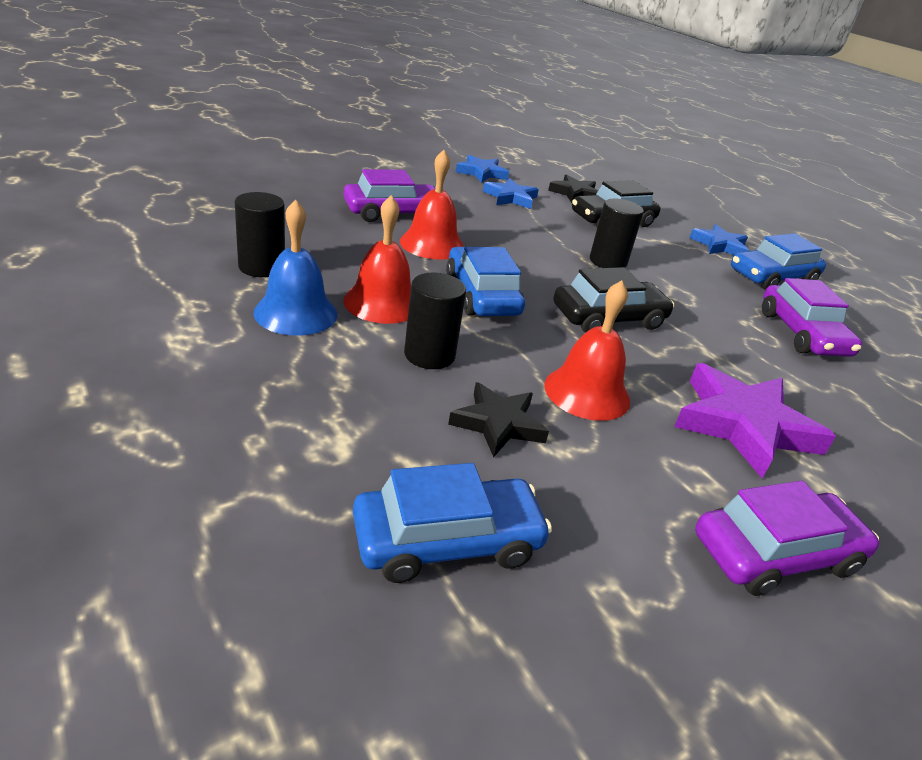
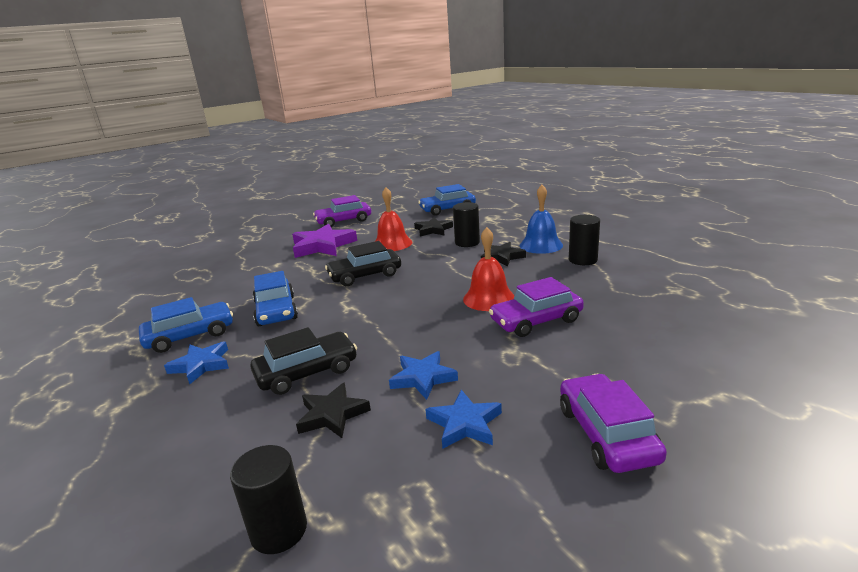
camera: 175 degrees left, 10 degrees down
(382, 303) = (501, 257): red bell -> black star
(482, 295) = (445, 272): blue car -> blue car (276, 311)
(608, 262) = (343, 316): black cylinder -> black cylinder (279, 530)
(802, 334) = (230, 292): purple car -> purple car (606, 434)

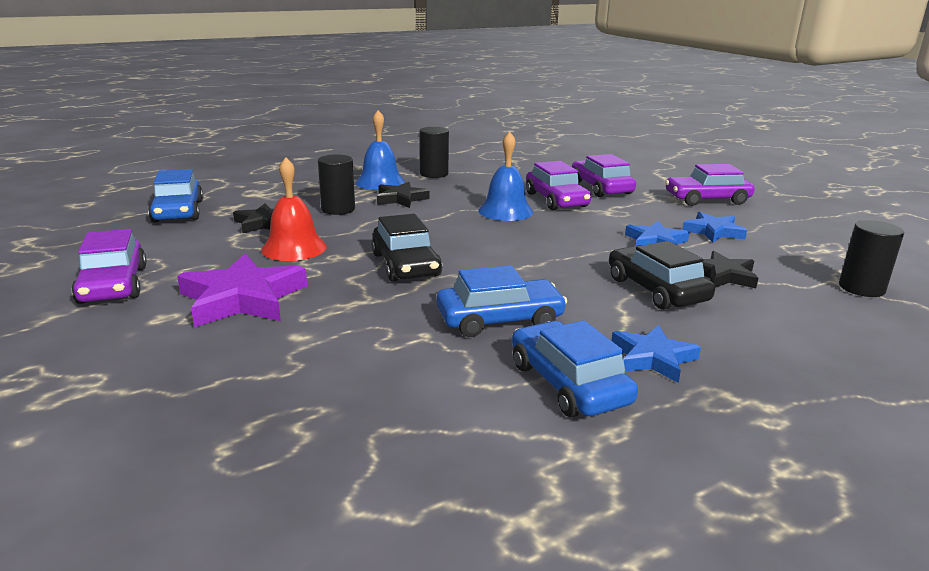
camera: 90 degrees left, 0 degrees up
(489, 298) = (505, 211): red bell -> blue bell
(602, 346) = (601, 188): none -> purple car

